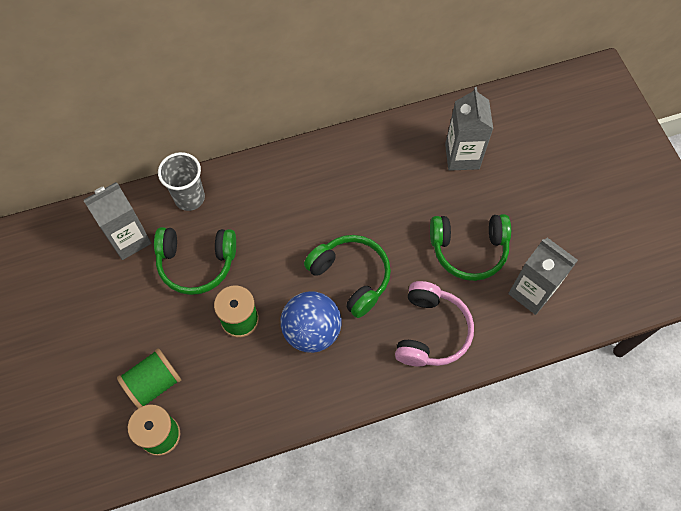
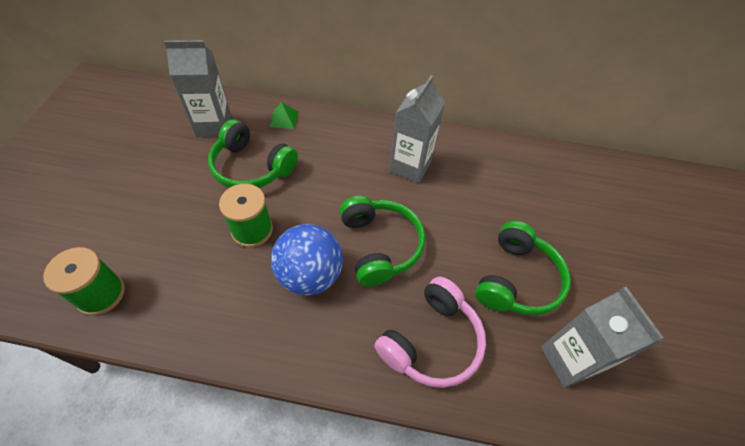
camera: 25 degrees right, 10 degrees down
(153, 383) = (135, 245): green spool -> none
(189, 198) = (284, 119): grey cup -> green pyramid
(462, 156) = (550, 194): grey carton -> grey carton (410, 166)
(468, 249) = (516, 279): green headphones -> green headphones turned 90 degrees counterclockwise

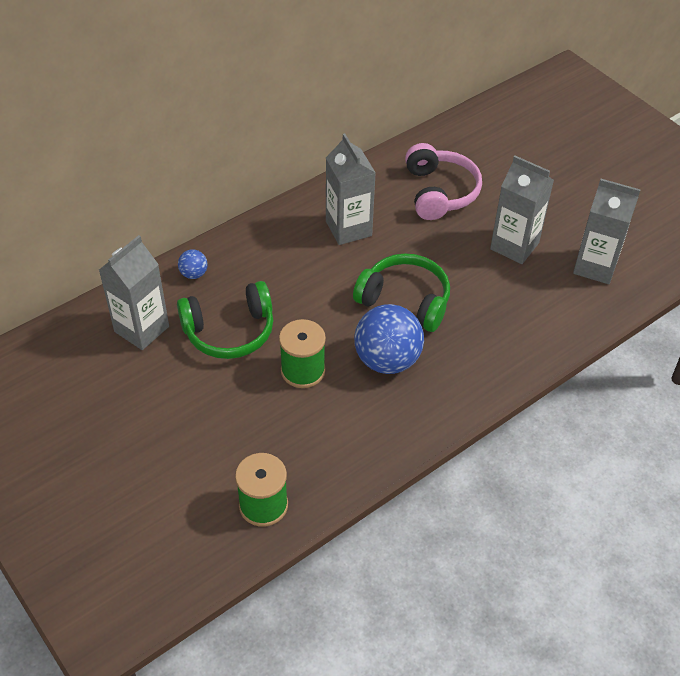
camera: 45 degrees left, 5 degrees down
(284, 119) = (194, 274): green pyramid -> blue ball
(431, 341) = (512, 327): pink headphones -> pink headphones (439, 192)
(516, 279) = (514, 246): green headphones -> grey carton

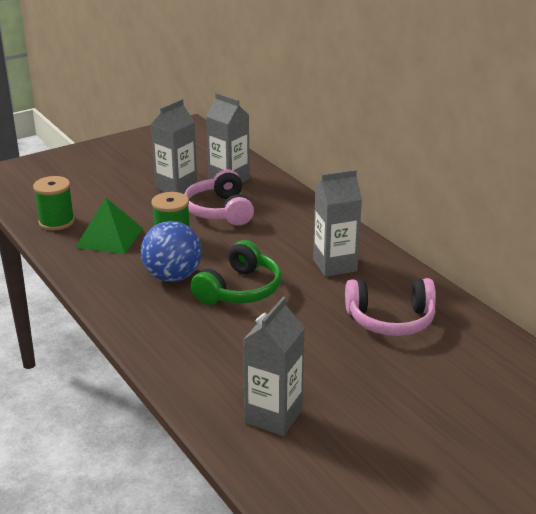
camera: 95 degrees right, 20 degrees down
(194, 274) = (283, 197): blue ball -> none
(229, 331) = (220, 211): green headphones -> pink headphones
(302, 435) = (109, 237): none -> green pyramid
(514, 246) = (308, 361): grey carton -> grey carton (176, 187)

